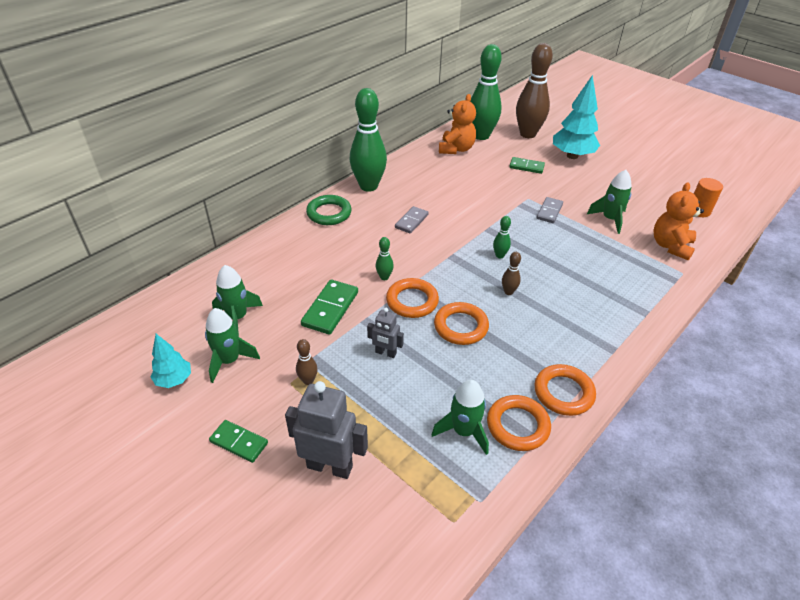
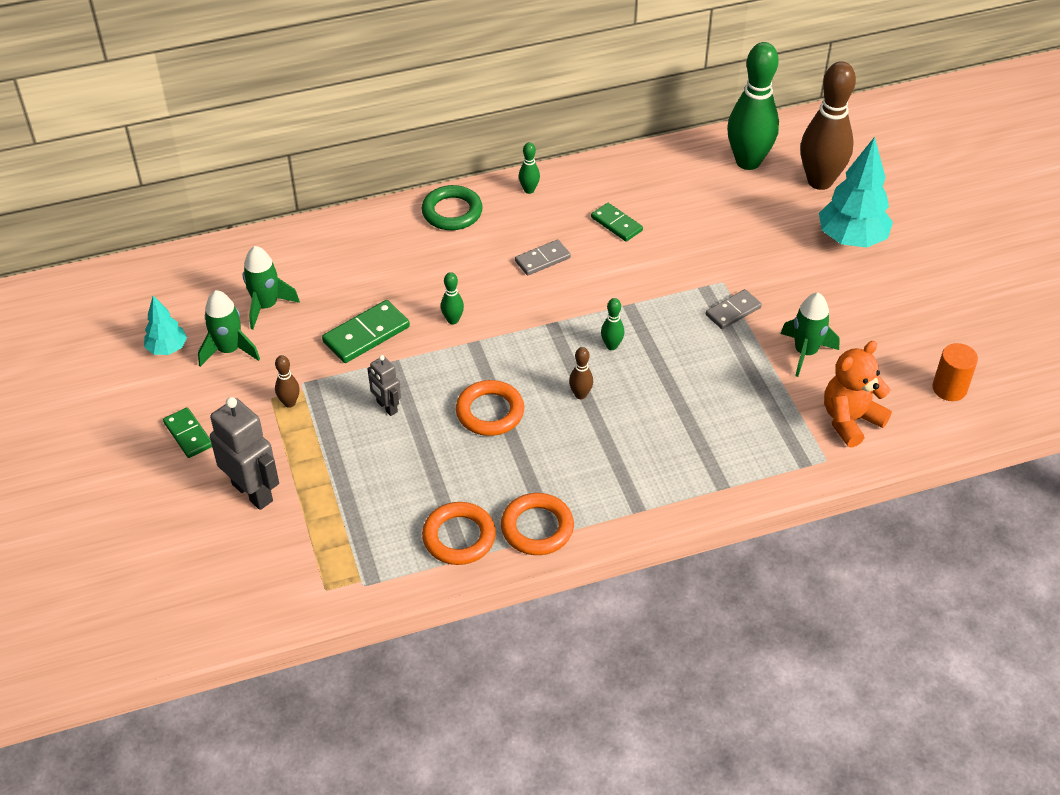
camera: 30 degrees right, 5 degrees up
(368, 186) = (529, 190): green bowling pin -> green bowling pin, size x0.42
(412, 301) = (460, 361): orange ring -> none
(456, 149) = (692, 172): orange teddy bear -> none
(463, 431) = (401, 518): green rocket -> none
(526, 167) = (766, 234): green domino -> green domino (616, 224)

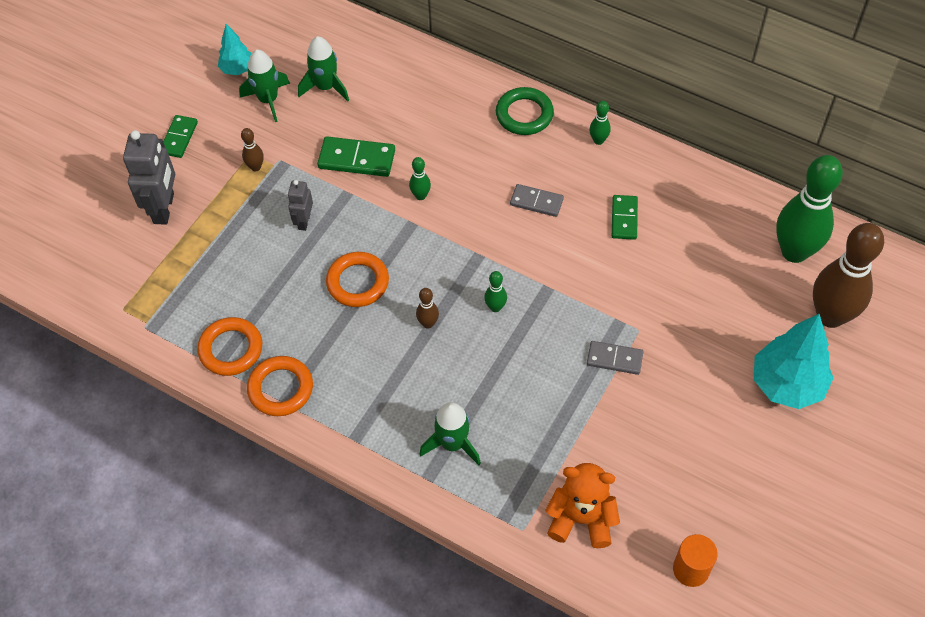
camera: 50 degrees right, 10 degrees up
(805, 352) = (622, 438): green rocket -> green rocket (452, 444)

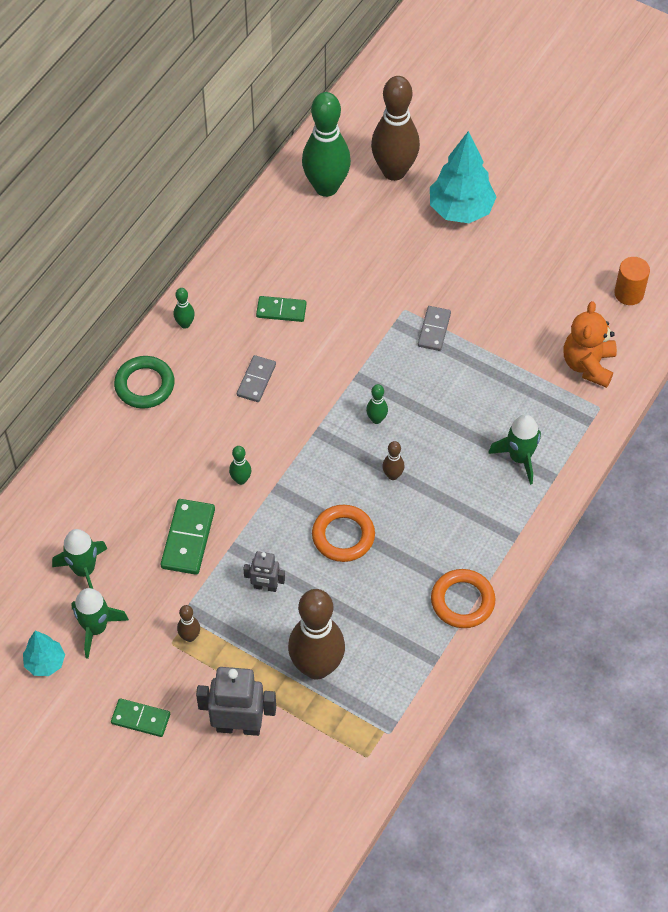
camera: 90 degrees left, 0 degrees up
(218, 265) = (317, 667): none -> brown bowling pin
(231, 349) = (417, 648): orange ring -> none

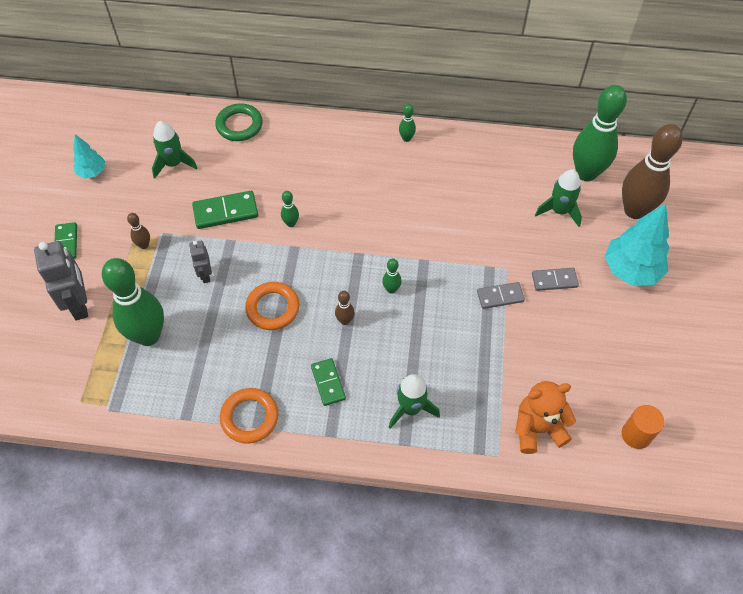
camera: 65 degrees right, 0 degrees up
(96, 628) = (130, 188): green rocket -> green rocket (559, 211)
(144, 385) = (341, 136): green ring -> green ring (239, 125)
(256, 380) = (383, 198): grey domino -> grey domino (554, 280)
(281, 310) = (454, 189): green domino -> green domino (328, 383)
(317, 667) = (148, 336): brown bowling pin -> green bowling pin

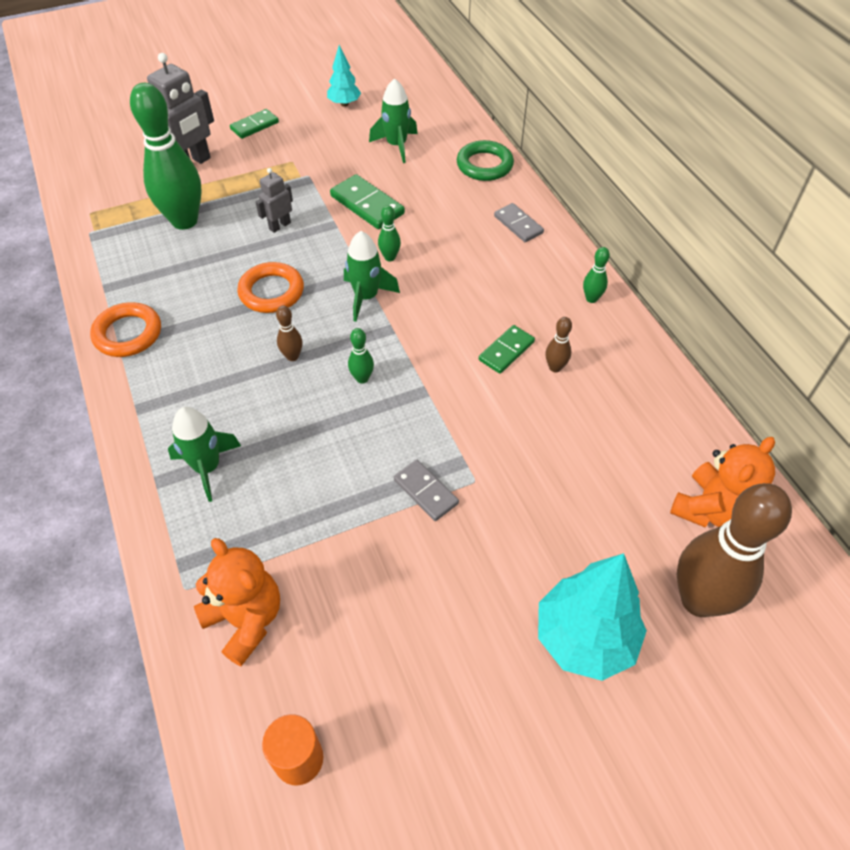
camera: 60 degrees right, 5 degrees down
(144, 245) = (286, 171): brown bowling pin -> brown bowling pin (555, 367)
(328, 383) = (203, 377): green domino -> green domino (506, 351)
(554, 280) = (495, 544): grey domino -> grey domino (518, 225)
(559, 211) = (616, 503): green rocket -> green rocket (366, 297)
(586, 173) = (711, 509): green bowling pin -> orange teddy bear

